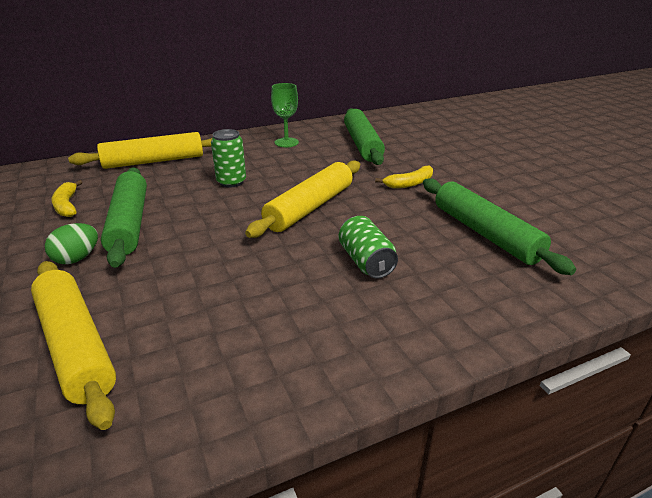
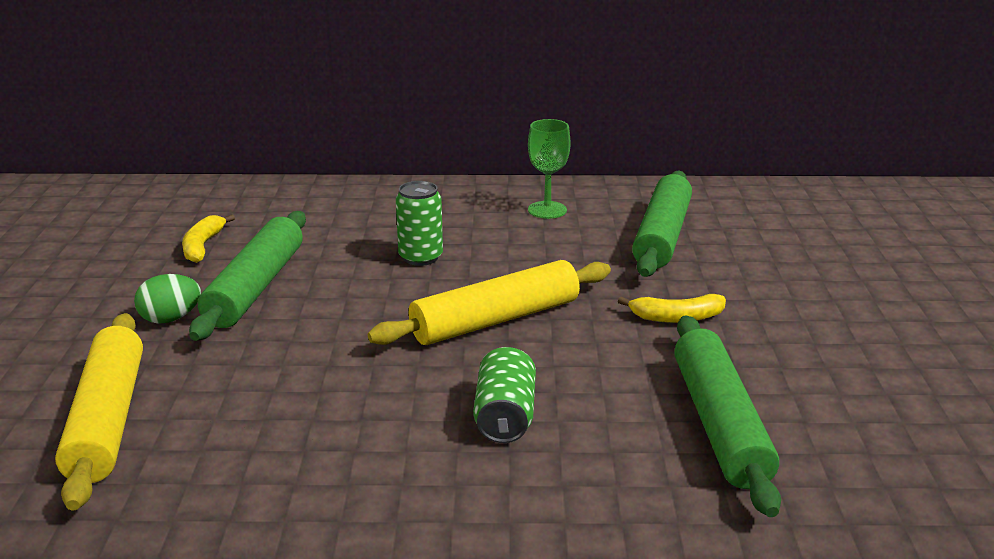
camera: 25 degrees right, 5 degrees down
(154, 161) = (344, 204): yellow rolling pin -> none

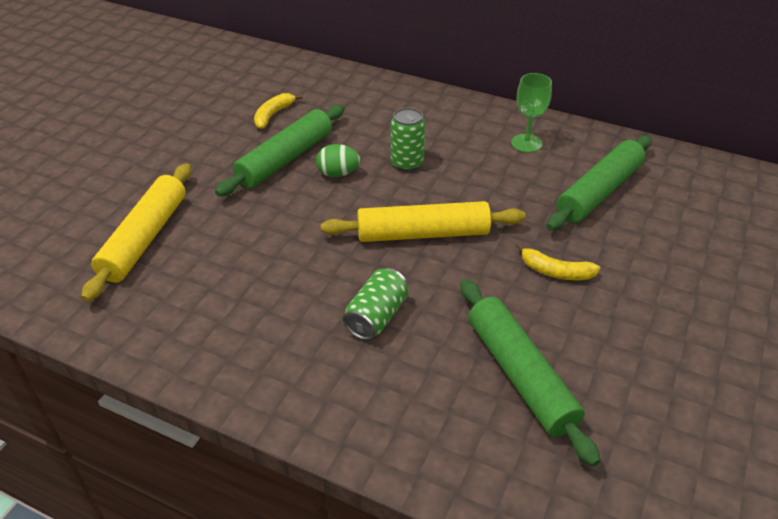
camera: 25 degrees right, 15 degrees up
(171, 318) = (221, 170): green egg -> green egg (338, 174)
(720, 424) = (520, 375): green rolling pin -> green rolling pin turned 45 degrees counterclockwise

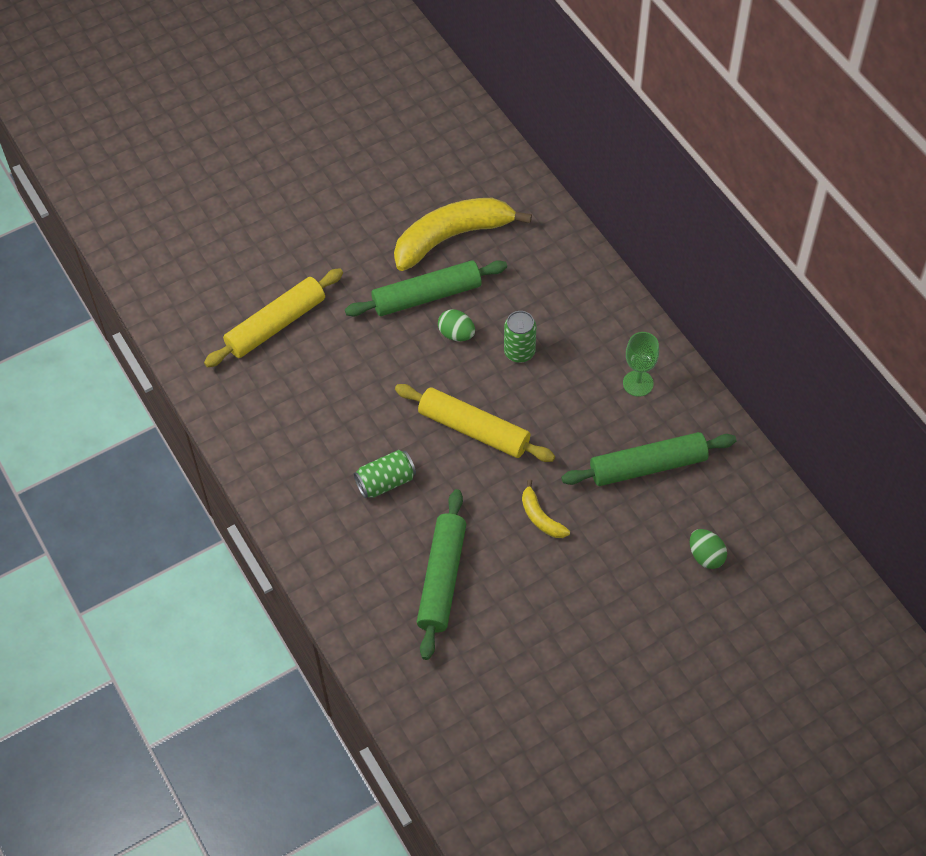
camera: 35 degrees right, 15 degrees up
(273, 115) = (452, 237): yellow banana -> yellow banana, size x2.22
(721, 231) = (706, 556): none -> green egg

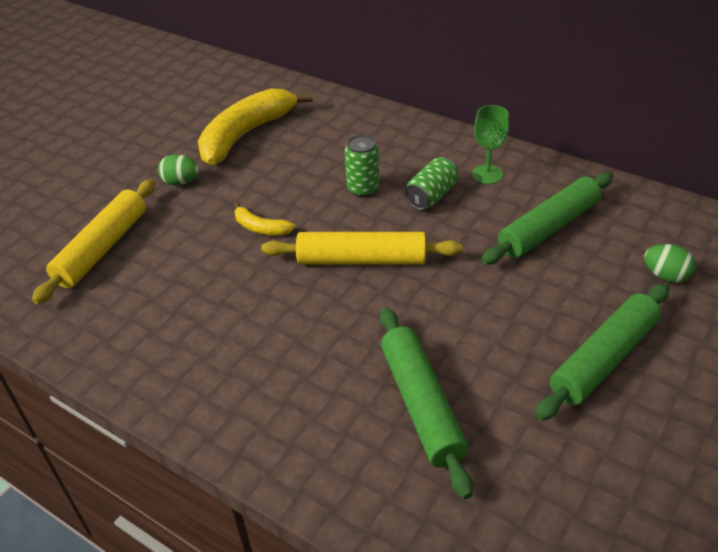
camera: 25 degrees left, 15 degrees down
(385, 482) = (298, 337): green can -> green can (431, 196)
(426, 296) = (247, 179): green rolling pin -> green rolling pin (603, 359)
(456, 334) = (294, 196): green egg -> green egg (181, 182)
(541, 517) = (483, 306): yellow banana -> yellow banana (261, 228)

